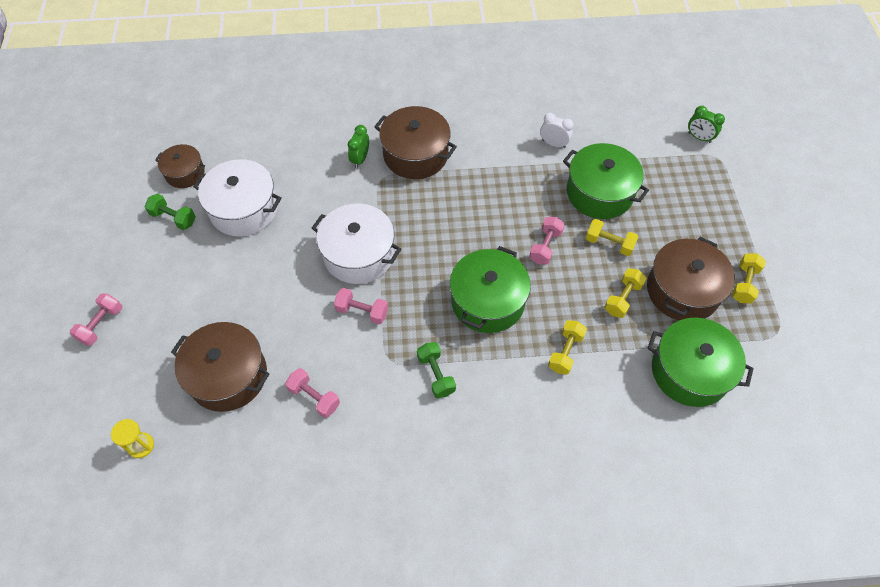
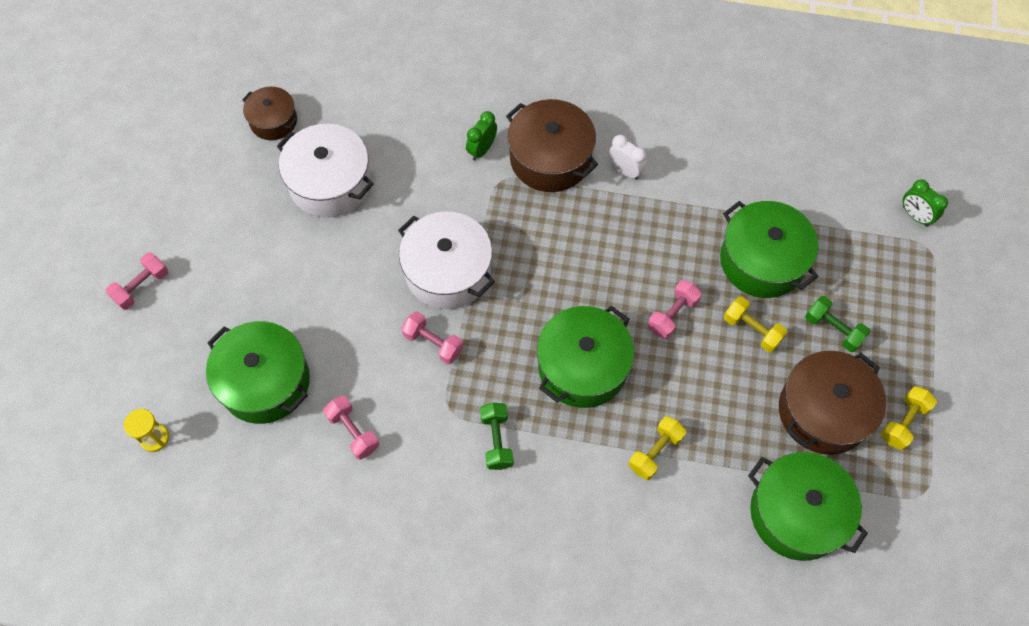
camera: 15 degrees right, 5 degrees up
(173, 218) = (248, 176): green dumbbell -> green dumbbell (833, 329)
(228, 375) = (265, 382): brown pot -> green pot
(553, 144) = (725, 182): white clock -> white clock (625, 171)
(622, 298) = (745, 403): yellow dumbbell -> none

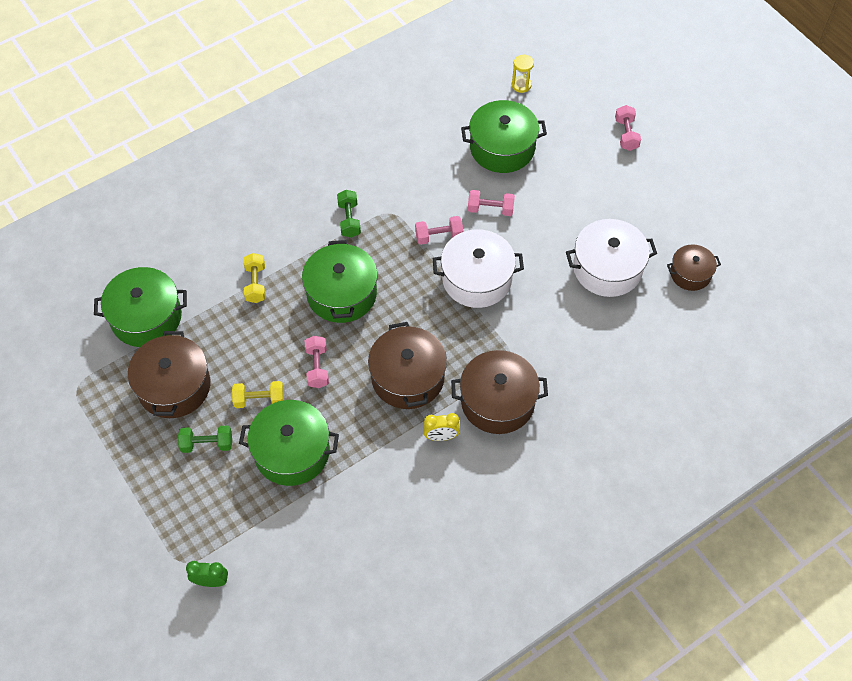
camera: 135 degrees right, 5 degrees down
(353, 432) = (428, 164): pink dumbbell -> pink dumbbell (490, 209)
(482, 149) = (546, 369): green clock -> none
(497, 440) = (349, 220): green dumbbell -> green dumbbell turned 45 degrees clockwise
(602, 239) = (408, 377): none -> brown pot
(625, 171) = (441, 436): white clock -> yellow clock
(903, 422) = (118, 421): yellow dumbbell -> none

